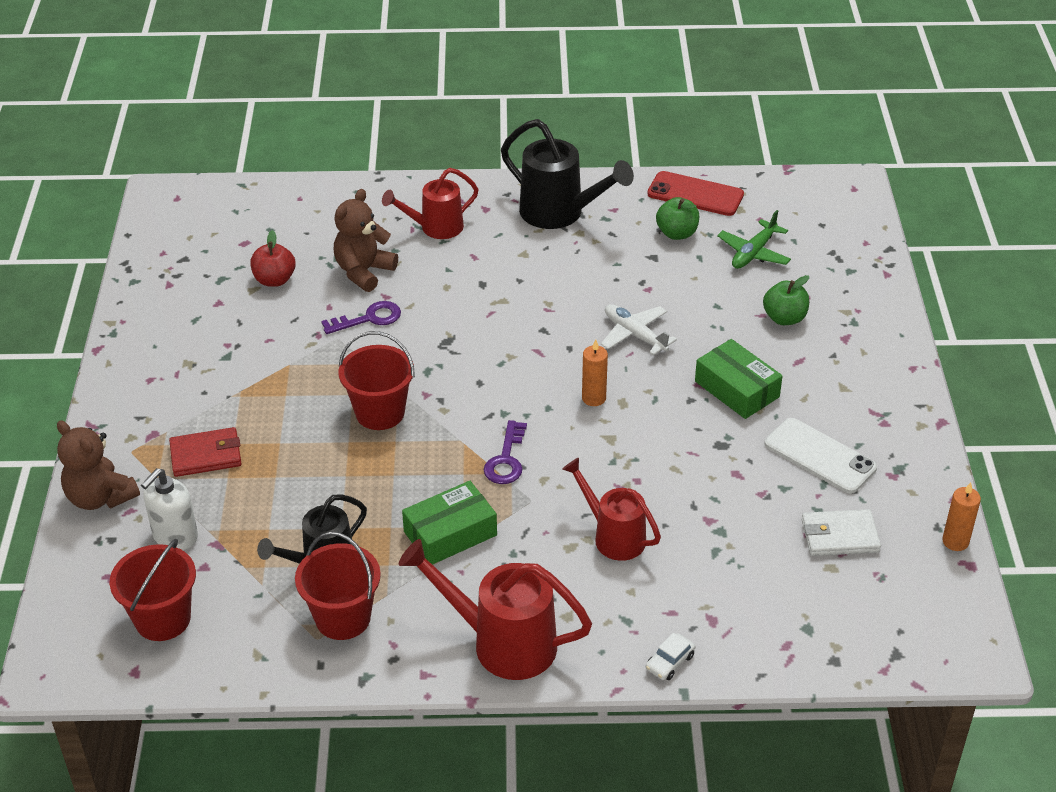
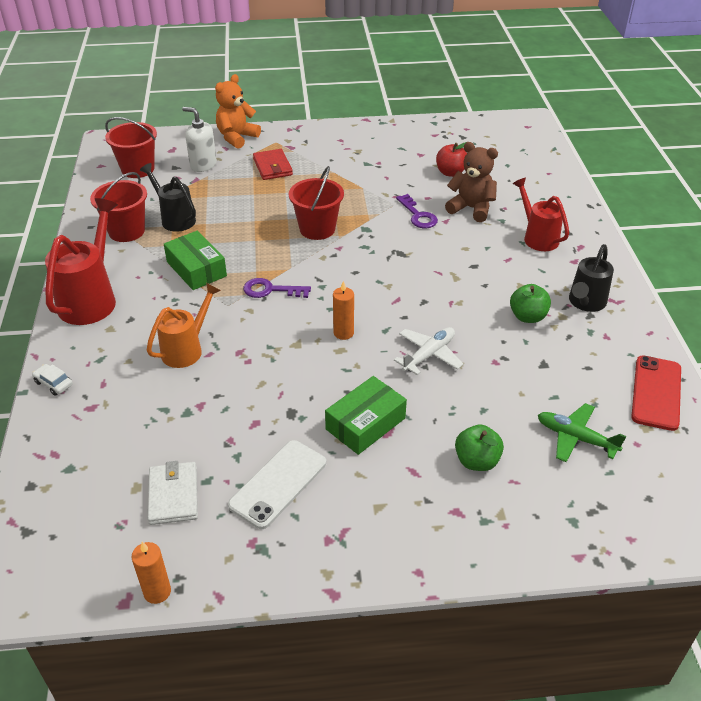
camera: 85 degrees right, 0 degrees up
(100, 497) = (237, 137): brown teddy bear -> orange teddy bear
(559, 213) = (585, 303): black watering can -> black watering can, size x0.66
(613, 536) = (186, 349): red watering can -> orange watering can
(677, 233) = (586, 380): green apple -> green apple (527, 316)

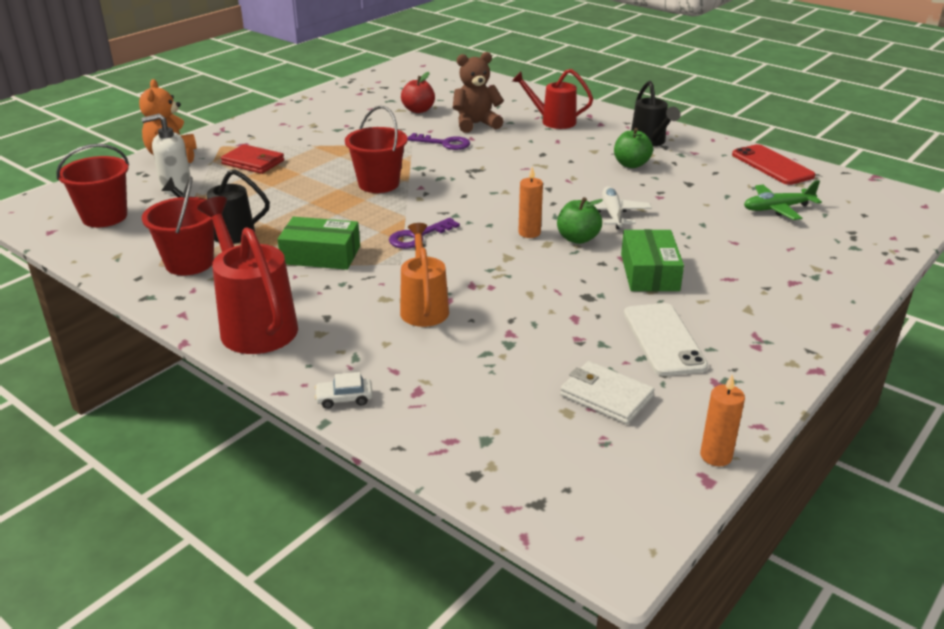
camera: 45 degrees left, 10 degrees down
(476, 461) = (752, 251): green apple -> green apple (578, 238)

